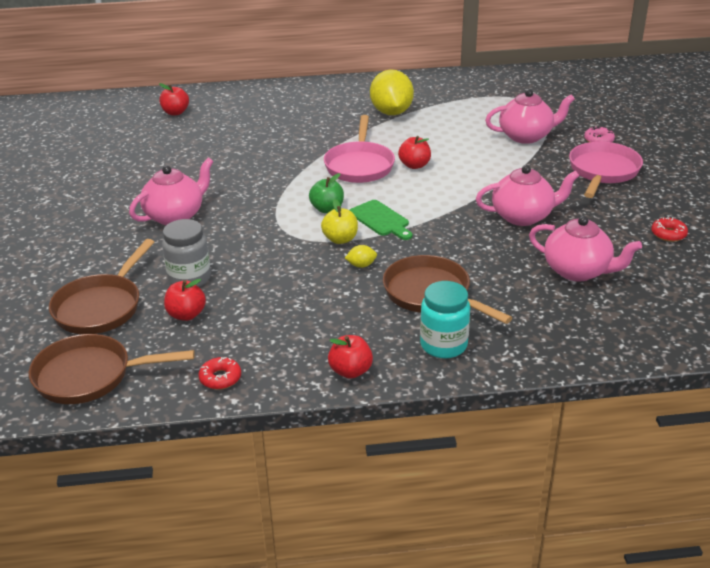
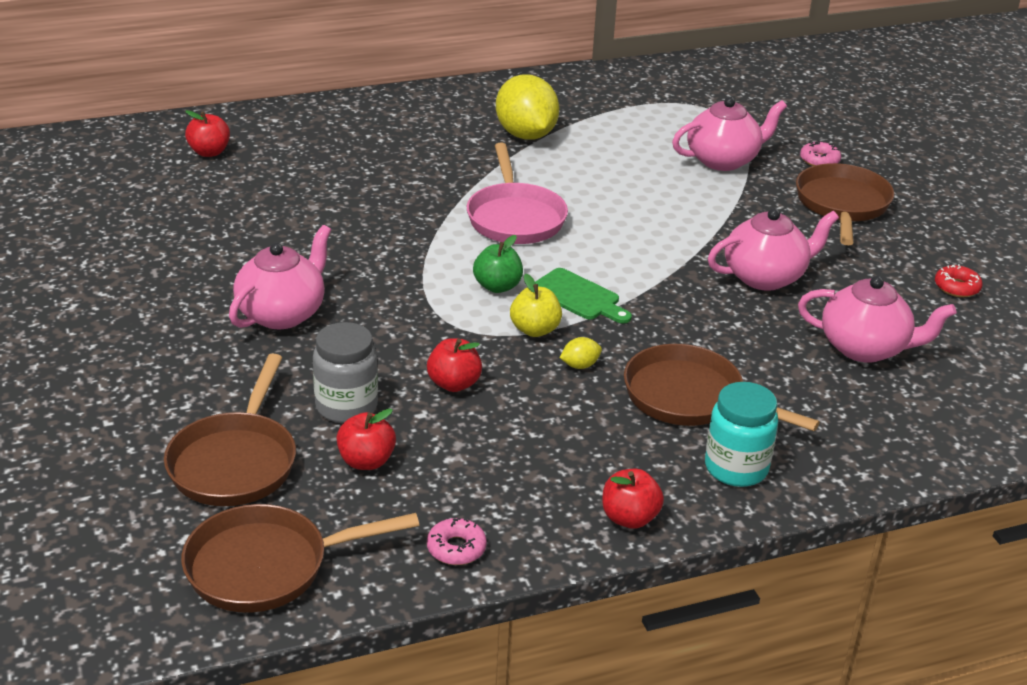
camera: 15 degrees left, 0 degrees up
(220, 378) = (456, 548): red donut -> pink donut
(414, 165) = (591, 213): red apple -> red apple (454, 384)
(603, 171) = (842, 205): pink pan -> brown pan

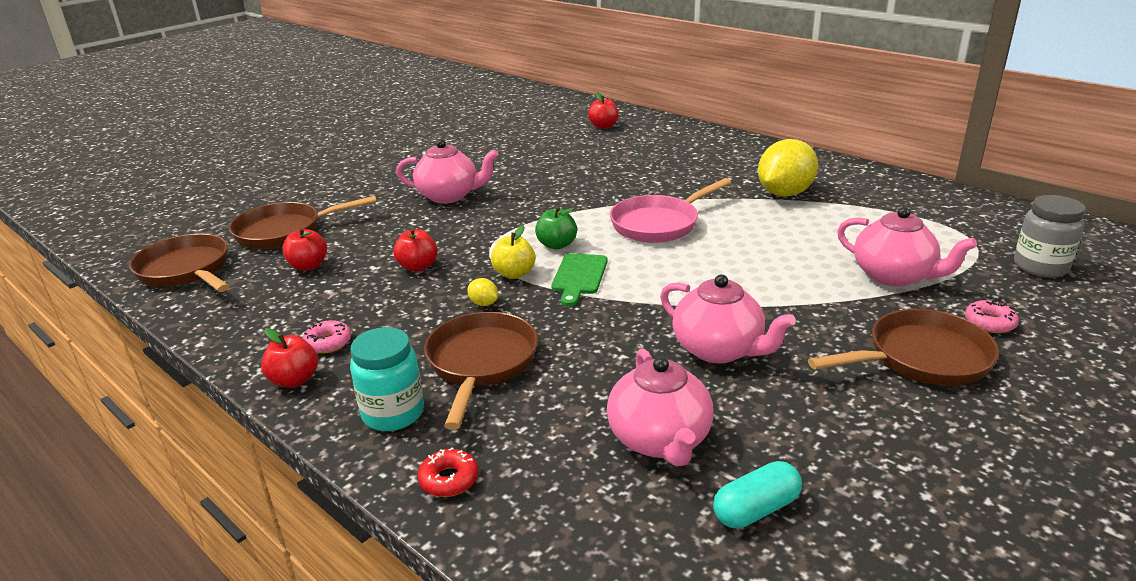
camera: 65 degrees right, 5 degrees down
(346, 407) = (363, 243): grey jar -> grey jar (1040, 267)
(456, 548) = (227, 322): pink donut -> pink donut (328, 343)
(956, 287) = (866, 479): red donut -> red donut (449, 479)
(963, 340) = (756, 509): none -> turquoise capsule

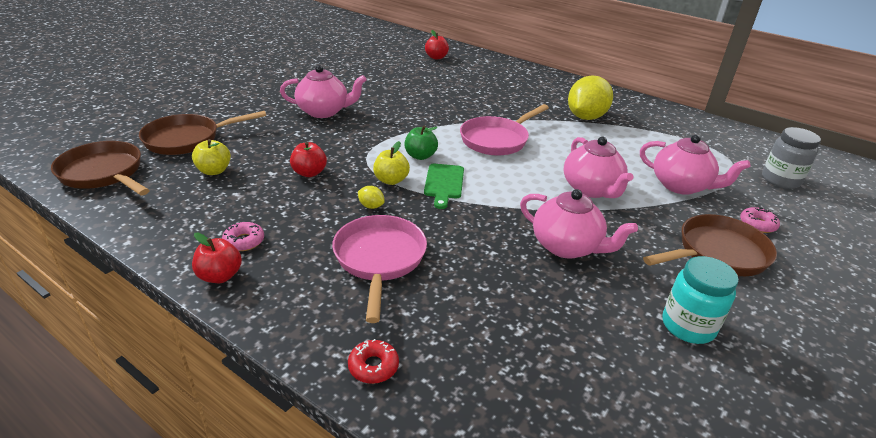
camera: 10 degrees left, 5 degrees up
(308, 266) = (214, 171): red apple -> yellow apple
(393, 413) = (313, 306): turquoise jar -> turquoise jar (688, 326)
(481, 363) = (379, 259): brown pan -> pink pan
(660, 440) = (539, 326): pink teapot -> pink teapot (591, 189)
(756, 509) = (627, 385): turquoise capsule -> none

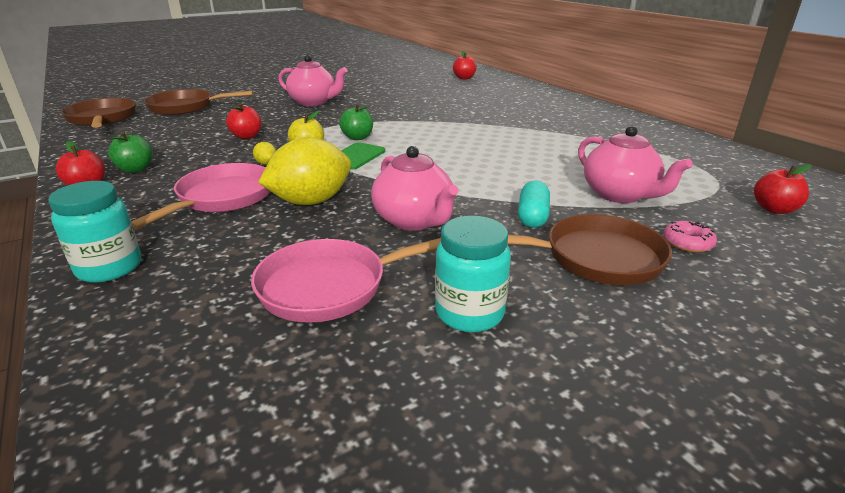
camera: 25 degrees right, 5 degrees down
(214, 171) = (177, 127): yellow apple -> none
(244, 241) = (136, 169): pink donut -> green apple
(373, 366) = (109, 268): red donut -> turquoise jar
(497, 140) = (448, 135): pink pan -> pink pan (331, 286)
(586, 117) = (569, 130): yellow lemon -> yellow lemon (311, 201)
(591, 189) = (503, 182): pink teapot -> none
(644, 222) = (532, 216): none -> turquoise capsule
(780, 180) = (774, 209): grey jar -> red apple

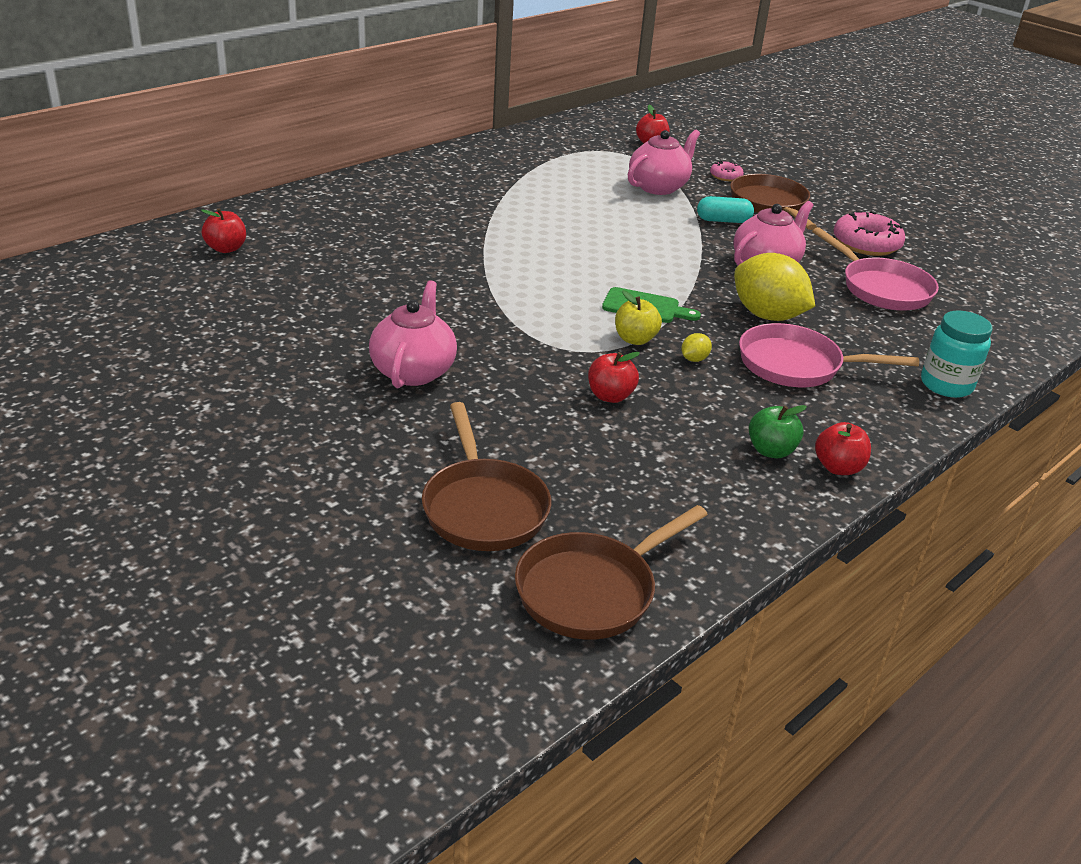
camera: 105 degrees left, 5 degrees up
(357, 137) = (575, 312): green apple -> none
(469, 313) = (866, 244): turquoise jar -> pink donut

